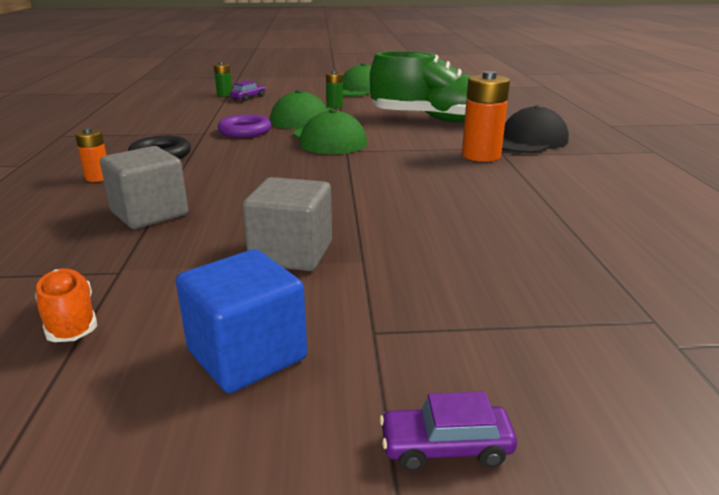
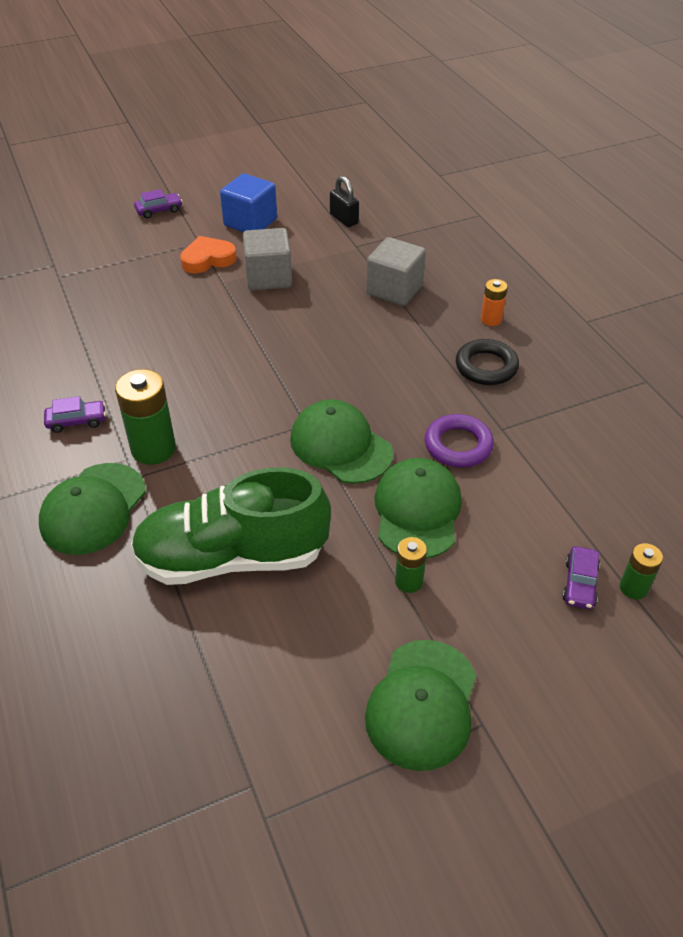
camera: 160 degrees right, 20 degrees up
(70, 321) = (344, 219): orange shoe -> black padlock
(370, 297) = (208, 259): none -> orange heart
(481, 156) = (153, 449): orange battery -> green battery
(528, 141) = (93, 508): black cap -> green cap
(556, 176) = (77, 421): none -> purple car

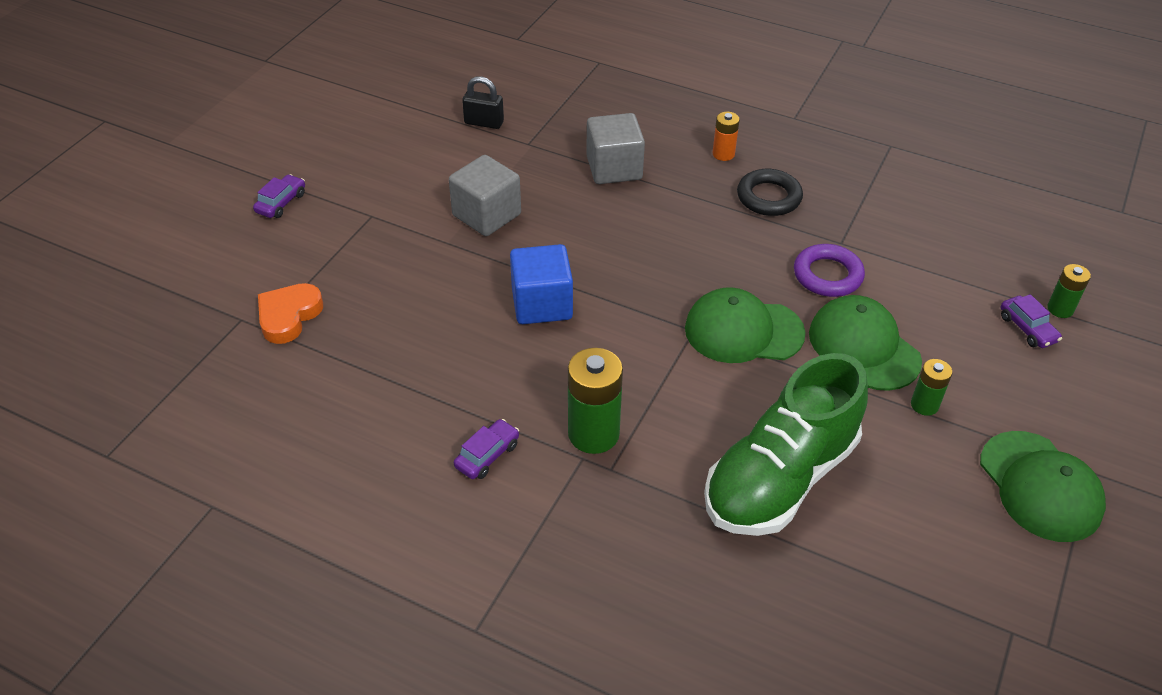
camera: 40 degrees left, 0 degrees up
(93, 508) = (612, 520): green cap -> none
(208, 259) = (402, 228): orange heart -> orange heart (289, 316)
(250, 222) = (396, 169): blue cube -> blue cube (542, 304)

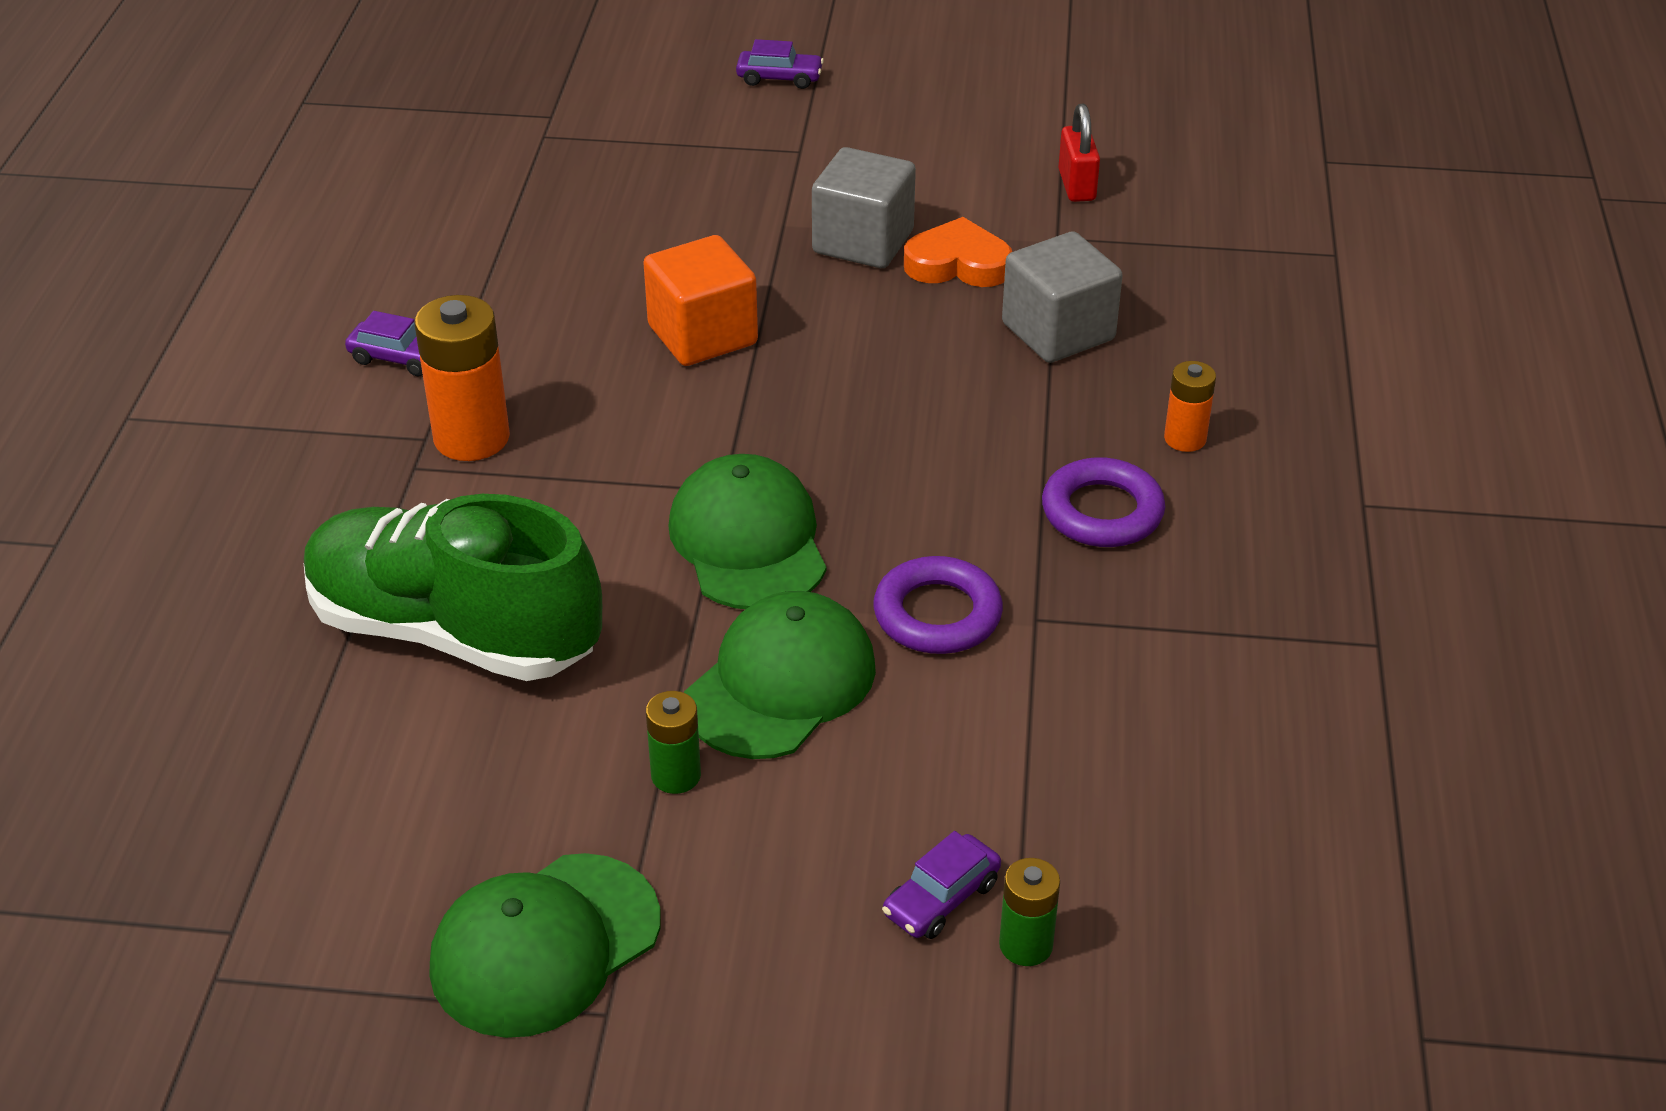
camera: 70 degrees right, 5 degrees down
(289, 316) = (573, 146): orange heart -> orange heart (958, 264)
(484, 122) = (1076, 186): black padlock -> red padlock
(542, 304) = (702, 335): blue cube -> orange cube
(593, 434) = (471, 438): green battery -> orange battery
(769, 197) = (1102, 512): black ring -> purple ring

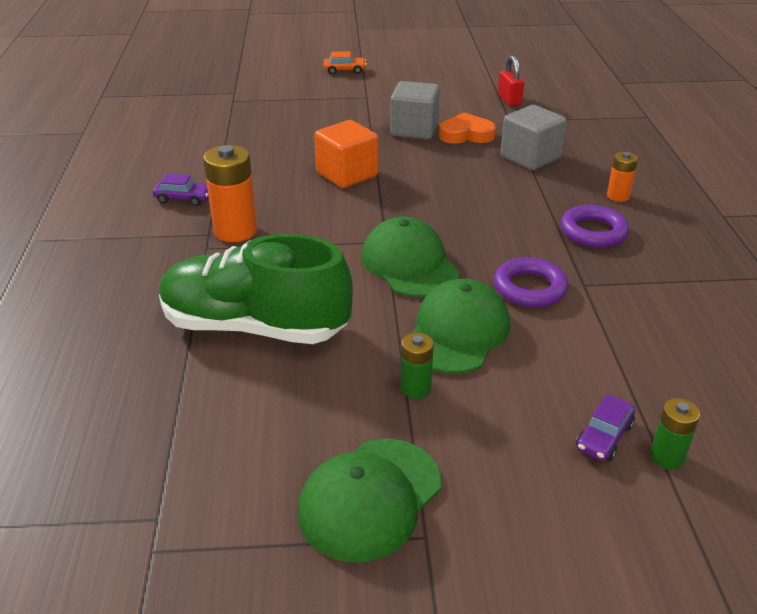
camera: 10 degrees left, 5 degrees down
(779, 78) = (345, 70): purple car -> orange car

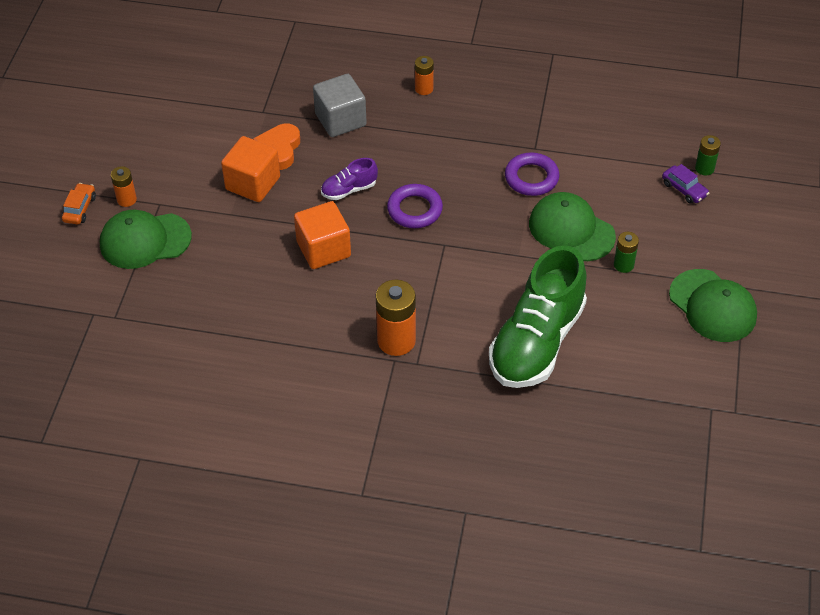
camera: 75 degrees left, 15 degrees up
(183, 199) = (325, 374): purple car -> none
(364, 84) = (126, 199): none -> orange battery
(409, 264) = (481, 237): green cap -> green cap (145, 240)
(414, 129) = (253, 183): grey cube -> orange cube
(435, 176) = (349, 190): none -> purple shoe
(509, 100) = (219, 99): red padlock -> none
(593, 232) = (470, 120): purple ring -> purple ring (414, 210)

